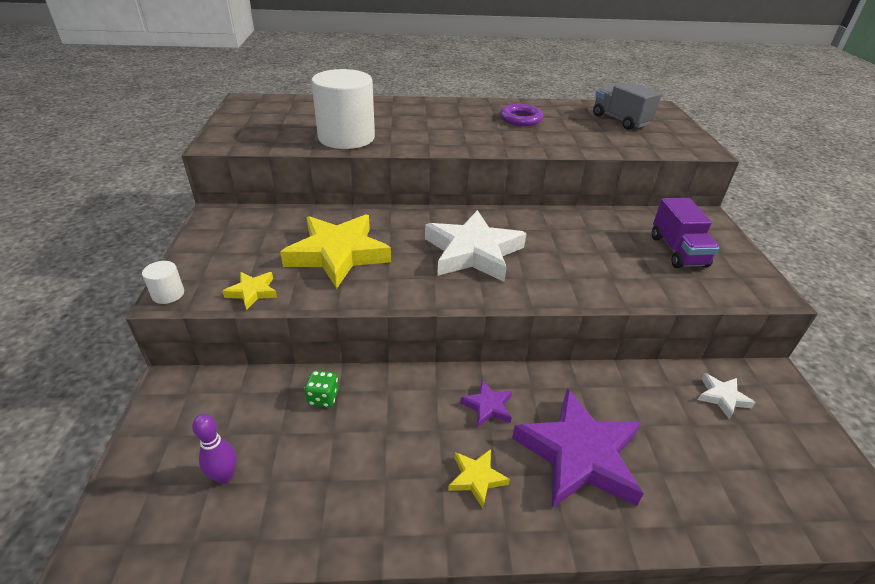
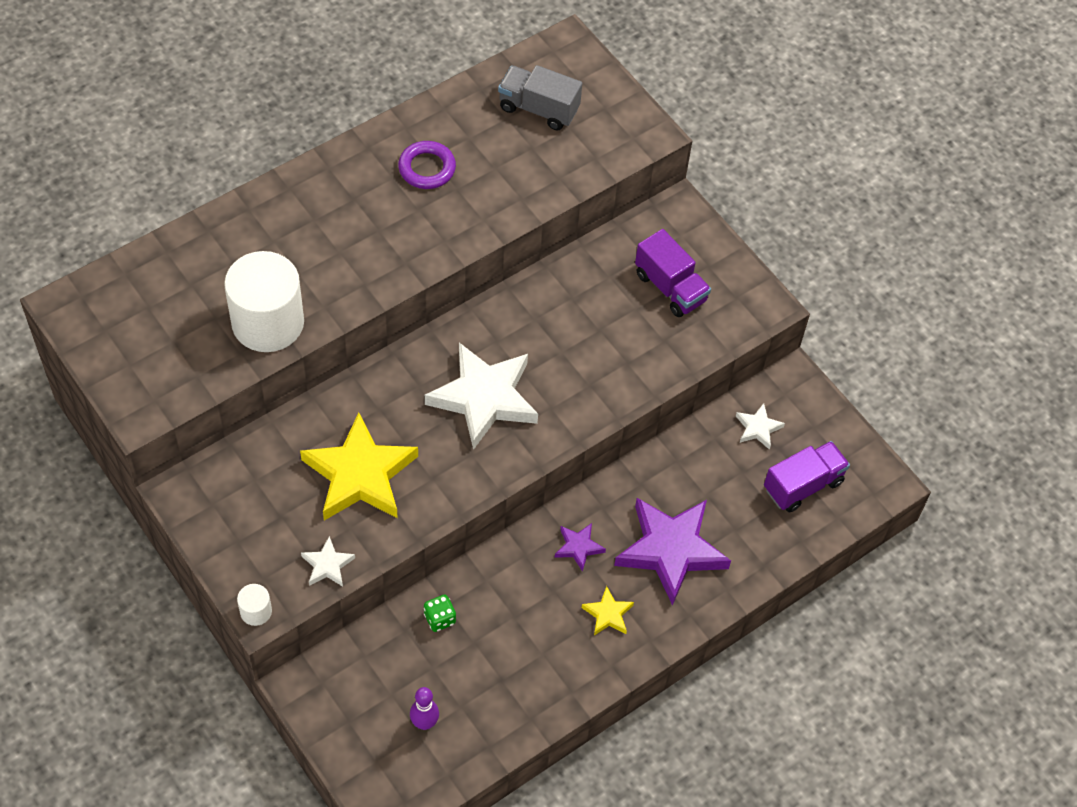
camera: 35 degrees left, 20 degrees up
(252, 292) = (327, 565): yellow star -> white star
(760, 468) = (803, 485): none -> purple truck

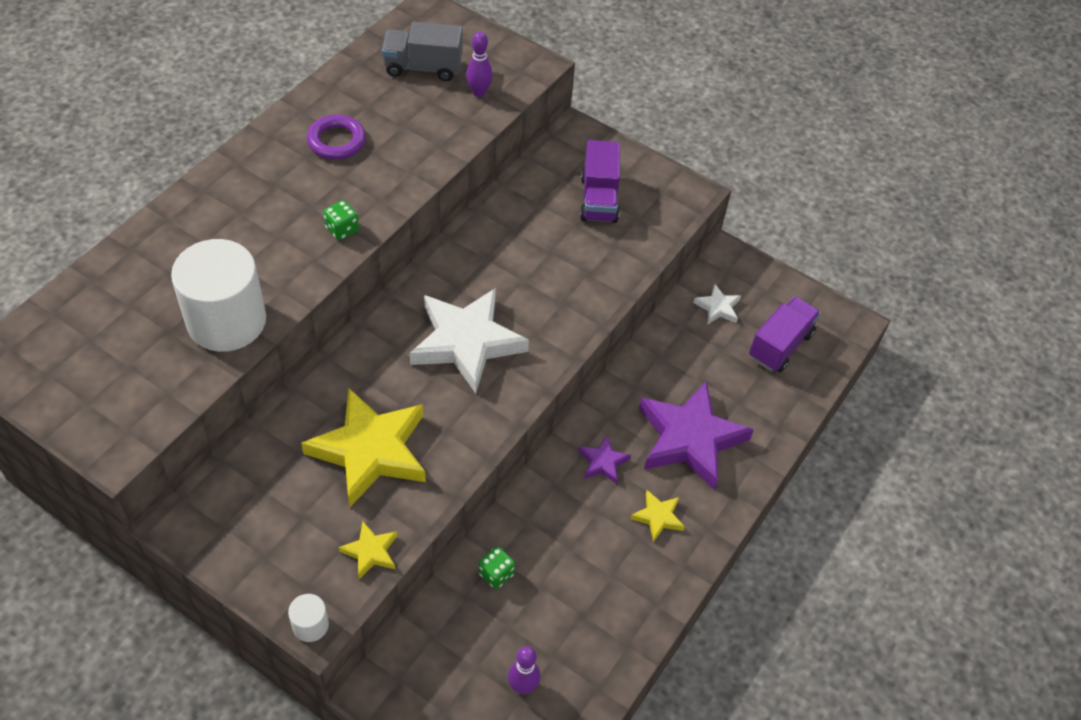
camera: 20 degrees left, 5 degrees down
(327, 565) = (370, 552): white star -> yellow star
(399, 261) = (342, 229): none -> green dice
(582, 150) = (479, 92): none -> purple bowling pin
(670, 287) = (599, 199): purple truck -> purple truck turned 60 degrees clockwise

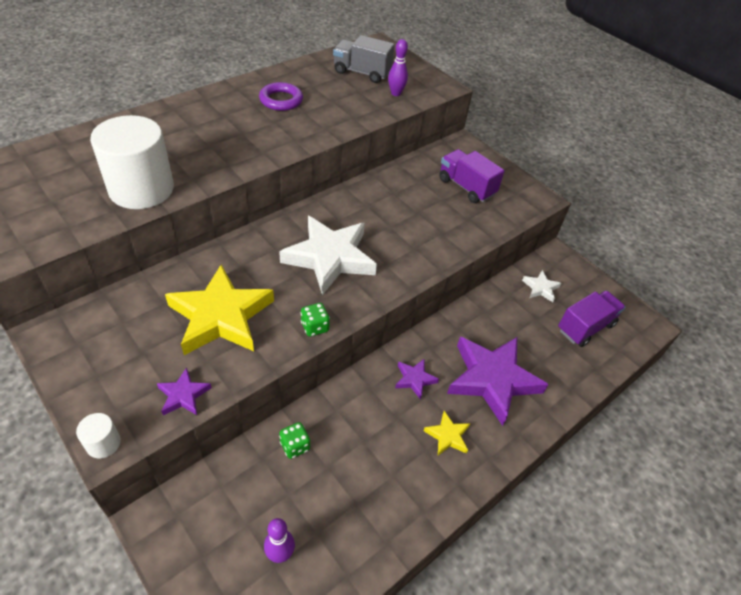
camera: 15 degrees right, 5 degrees down
(342, 229) = (258, 151): green dice -> green dice (315, 327)
(370, 552) = (183, 395): yellow star -> purple star
(599, 199) = (466, 187): purple truck -> purple truck turned 120 degrees clockwise

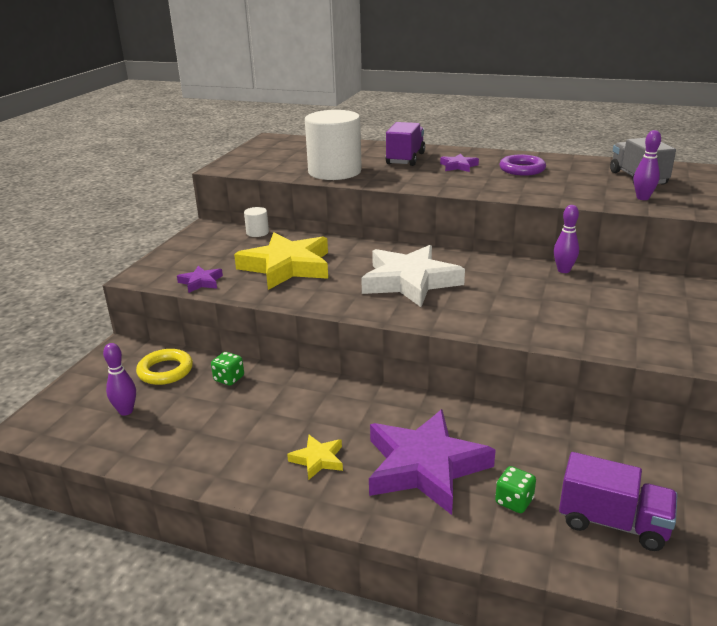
camera: 65 degrees right, 20 degrees down
(103, 443) = (139, 274): white cylinder -> white cylinder (257, 232)
(237, 493) = (165, 371): none -> yellow ring
(315, 327) = (322, 303): green dice -> green dice (514, 501)
(389, 178) = (563, 270): none -> purple bowling pin
(414, 379) = (365, 414): purple star -> purple star (458, 166)
(466, 187) = (635, 310): purple truck -> purple truck (405, 159)
(540, 288) = (621, 460): white star -> none

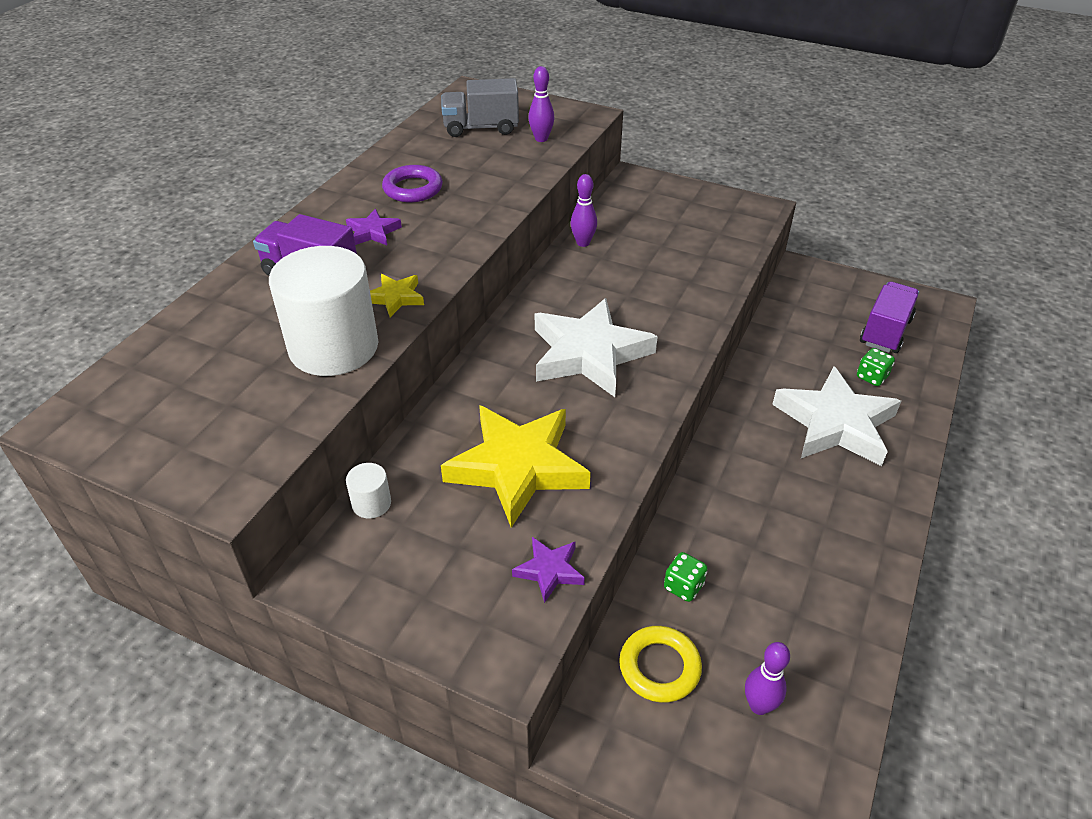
camera: 85 degrees left, 15 degrees up
(318, 460) = (835, 501): yellow star -> yellow star (395, 298)
(425, 466) = (835, 423): purple star -> white star

